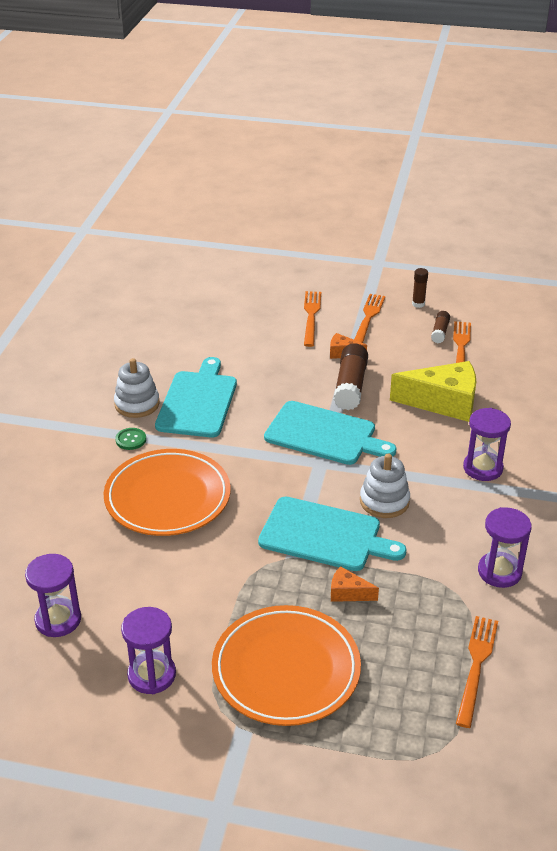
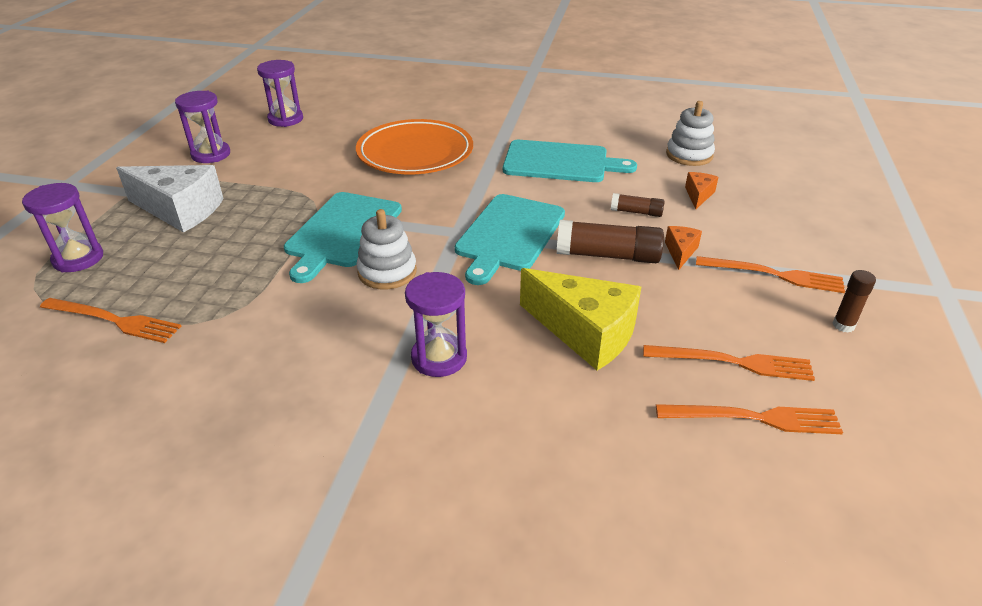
camera: 90 degrees right, 0 degrees up
(131, 440) = (497, 134): green button -> none
(137, 404) = (552, 134): white stacking toy -> white stacking toy (689, 155)
(286, 669) = (180, 210): orange plate -> white cheese
(311, 316) = (757, 230): orange fork -> orange fork (754, 418)
(348, 593) = (256, 244): orange cheese -> orange cheese (698, 195)
(440, 332) = (771, 343): brown glue stick -> brown glue stick (636, 212)
(443, 402) = (585, 332): yellow cheese -> yellow cheese turned 60 degrees counterclockwise
(499, 572) = (242, 353): purple hourglass -> purple hourglass (78, 259)

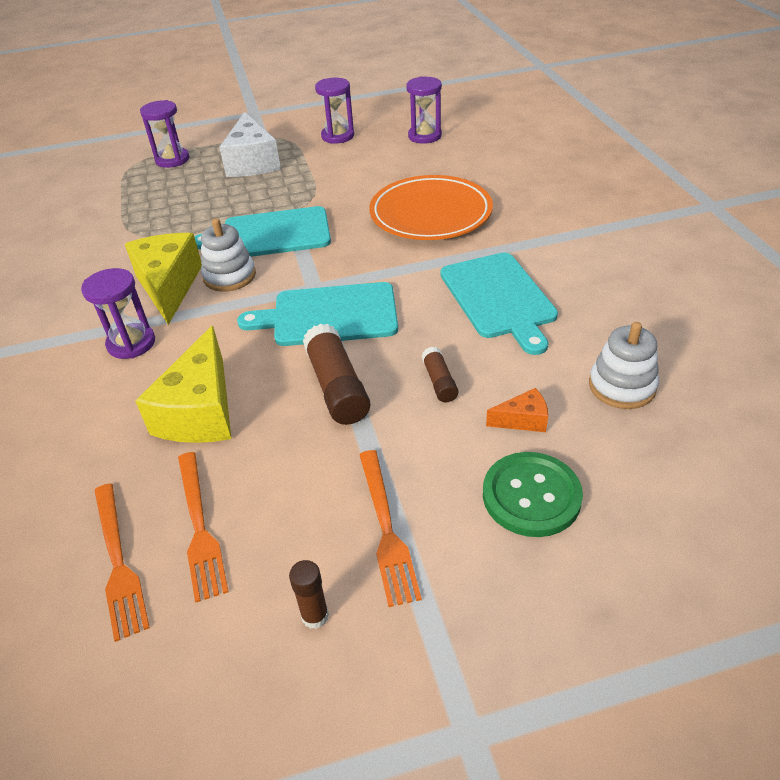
camera: 65 degrees right, 5 degrees up
(114, 320) = (115, 202): orange fork -> none
(359, 313) = (168, 286): none -> yellow cheese
(680, 252) = (381, 437): orange cheese -> none
(769, 214) = (531, 496): none -> green button

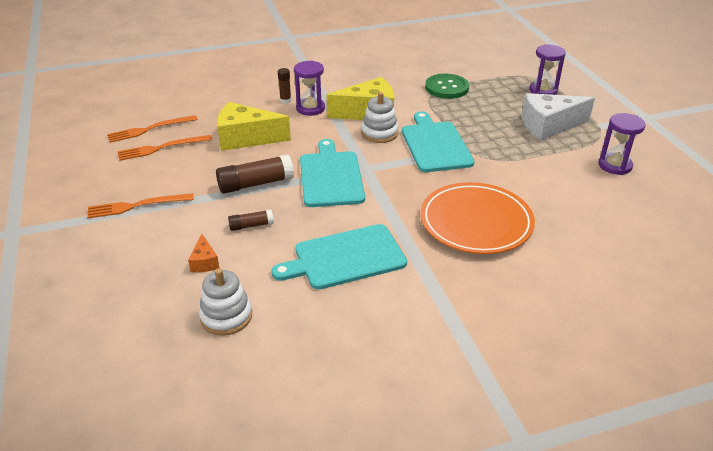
camera: 85 degrees right, 5 degrees down
(315, 616) = (94, 186): brown glue stick -> brown glue stick (285, 101)
(424, 136) = (635, 219): purple hourglass -> none
(531, 496) = (139, 261): green button -> green button (446, 88)

